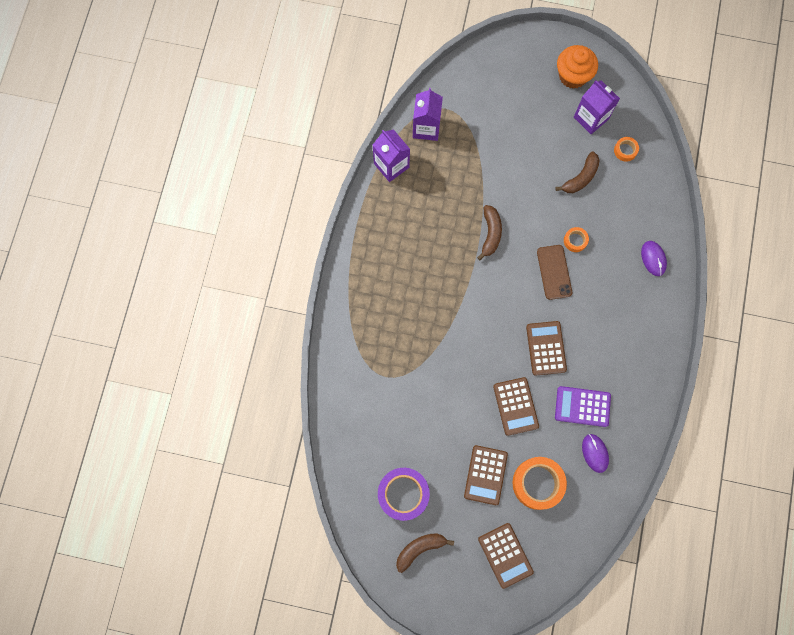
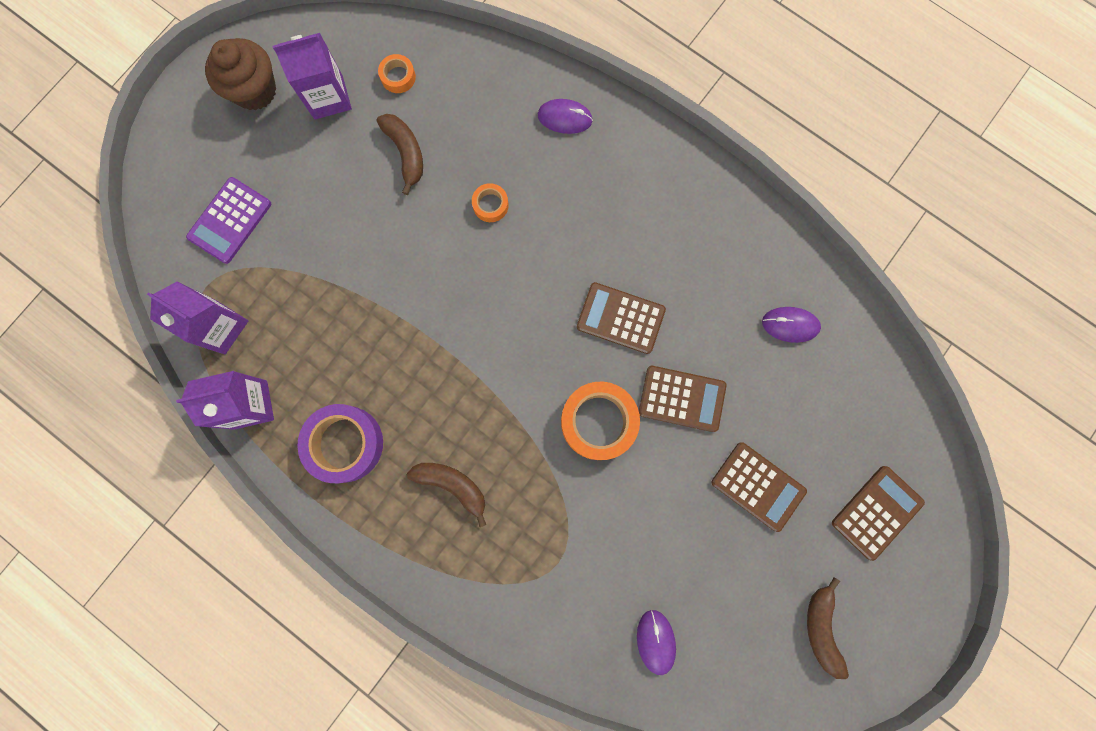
camera: 65 degrees left, 5 degrees up
(367, 452) = (655, 641): none -> purple mouse
(403, 494) = (736, 616): purple tape -> purple tape (345, 444)
(490, 234) = (424, 313): brown banana -> brown banana (452, 485)
(505, 555) = (876, 512): brown calculator -> brown calculator turned 45 degrees counterclockwise
(538, 483) = (799, 420): orange tape -> orange tape (598, 422)
(554, 272) = (520, 255): brown phone -> none
(573, 76) = (255, 90): orange cupcake -> brown cupcake
(582, 406) = (721, 310): purple calculator -> purple calculator (230, 221)

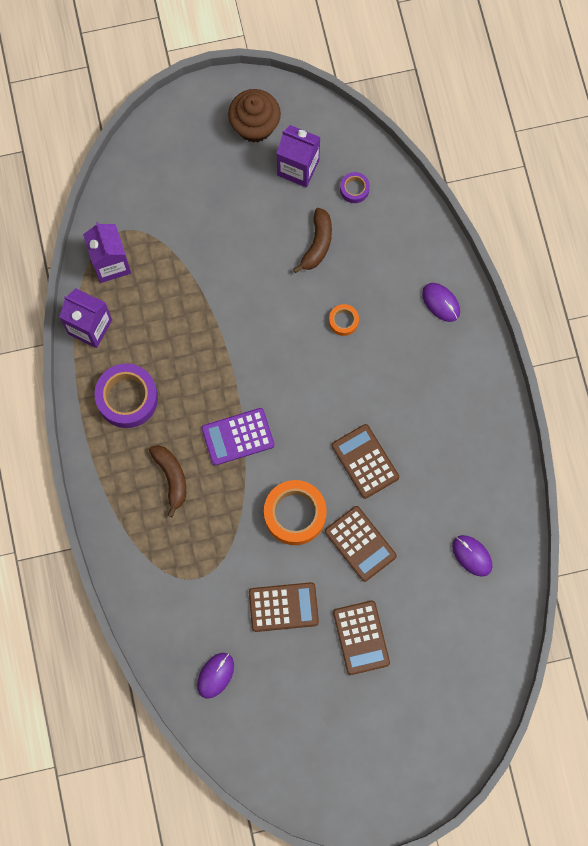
camera: 40 degrees right, 5 degrees down
(230, 221) = (171, 200): purple calculator -> purple calculator (238, 437)
(398, 77) = (354, 189): orange tape -> purple tape
(821, 628) = (324, 755): brown banana -> none
(876, 512) = (423, 717): brown calculator -> brown calculator (283, 607)

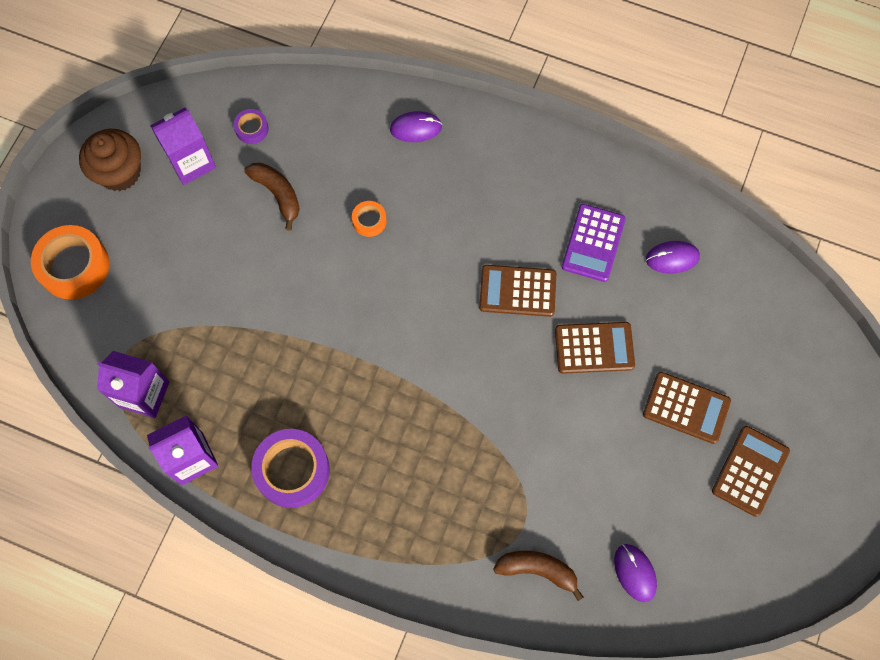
camera: 55 degrees left, 5 degrees down
(171, 478) = (405, 481): brown banana -> brown banana (537, 570)
(238, 437) = (410, 390): purple calculator -> purple calculator (593, 243)
(283, 607) = (609, 460): brown calculator -> brown calculator (750, 471)
(295, 514) = (524, 388): orange tape -> orange tape (74, 266)

